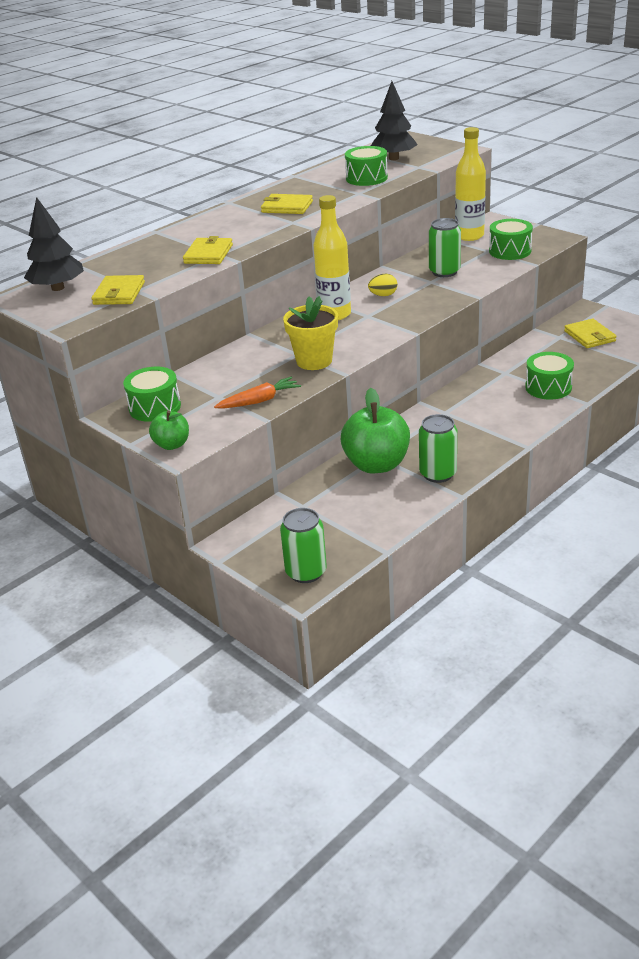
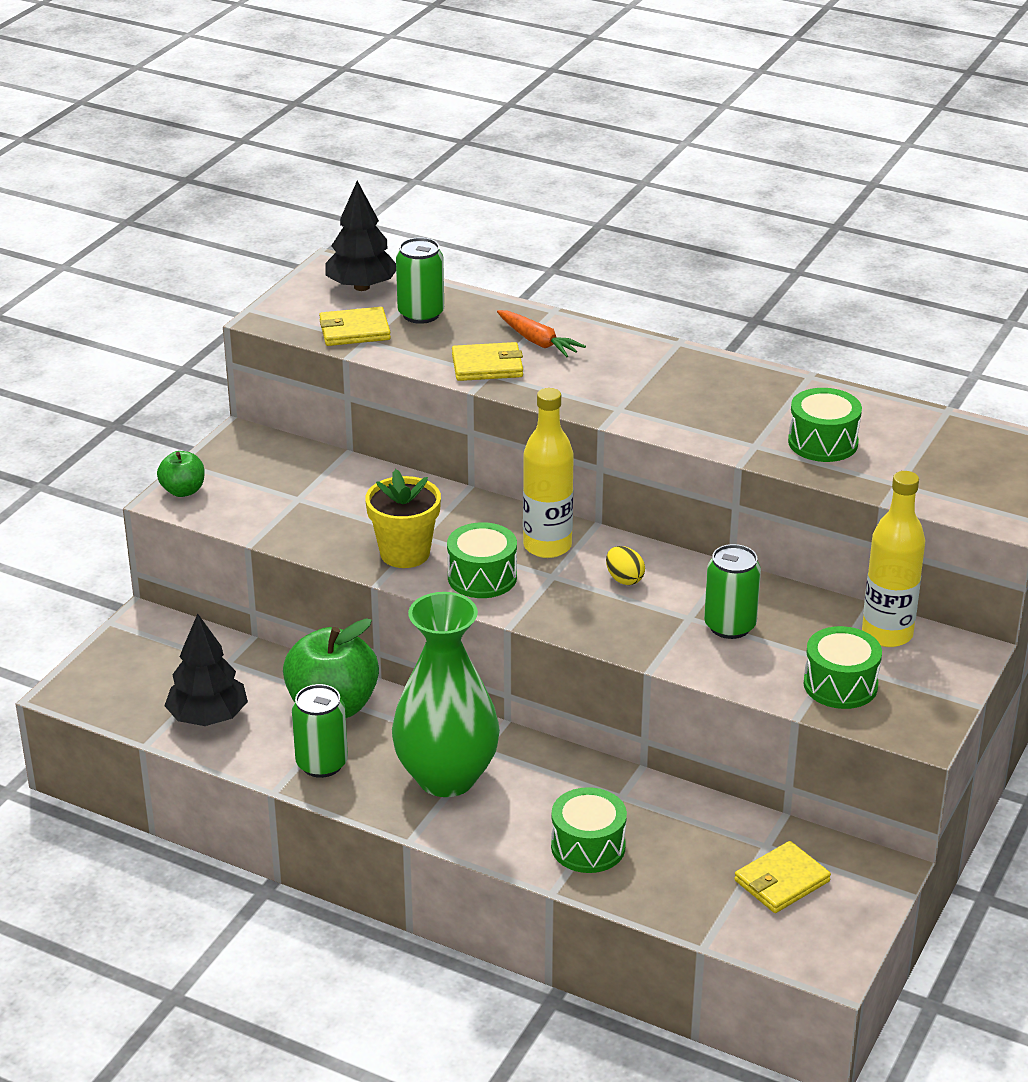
camera: 70 degrees right, 0 degrees up
(155, 407) = (263, 459): green drum -> green drum (482, 577)
(259, 401) = (293, 531): orange carrot -> orange carrot (538, 342)
(287, 207) = (674, 393): yellow wallet -> none
(306, 572) = (99, 690): green can -> green can (421, 314)
(394, 158) = (928, 454): black tree -> black tree (208, 717)
(469, 428) = (446, 777): none -> green vase

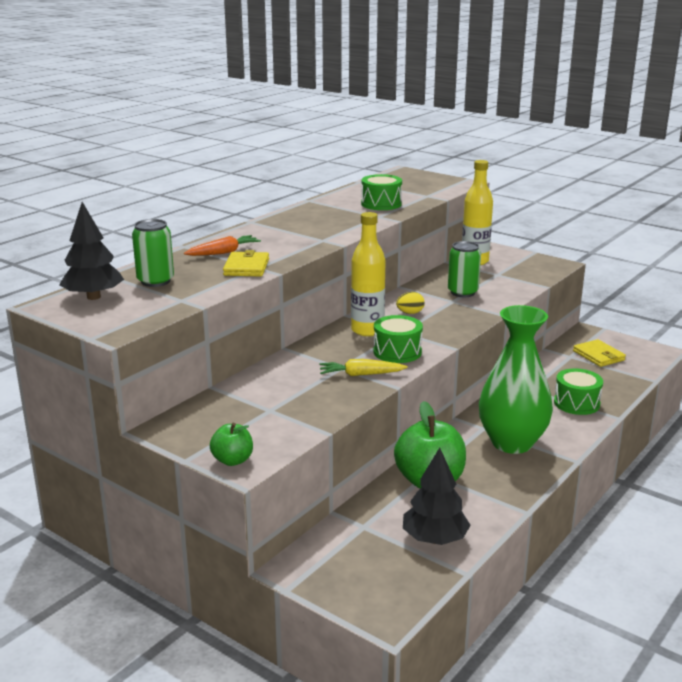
camera: 80 degrees left, 10 degrees down
(322, 764) = (495, 489): green can -> none
(354, 330) = (162, 303): yellow wallet -> none
(405, 553) = (361, 374): yellow flower pot -> yellow carrot
(840, 685) = (518, 275): green drum -> none

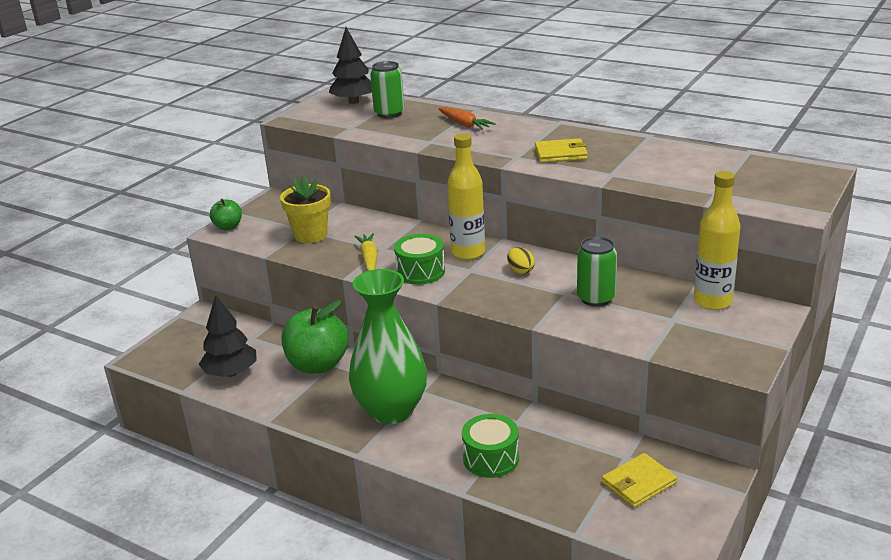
camera: 85 degrees right, 5 degrees up
(246, 267) = (429, 137): yellow wallet -> yellow wallet (561, 154)
(288, 405) = (310, 235): none -> yellow flower pot
(381, 204) = (660, 171): green drum -> none

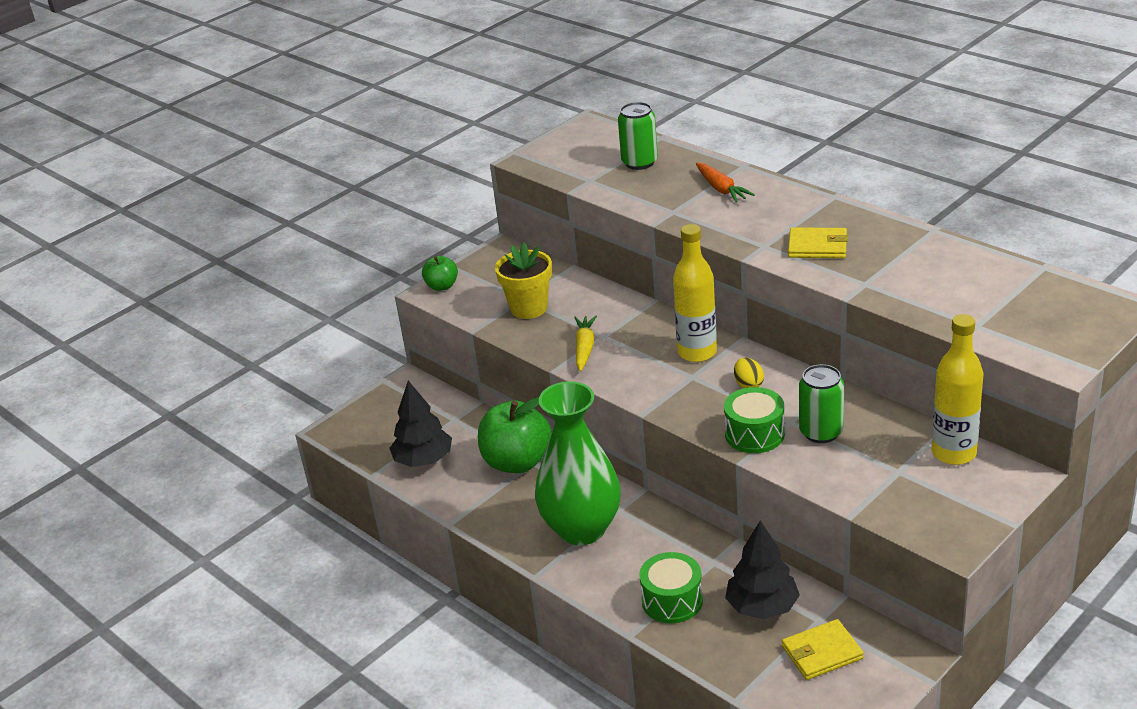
camera: 15 degrees right, 5 degrees up
(353, 102) = (604, 140): black tree -> black tree (762, 607)
(420, 272) = (636, 372): green drum -> green drum (754, 434)

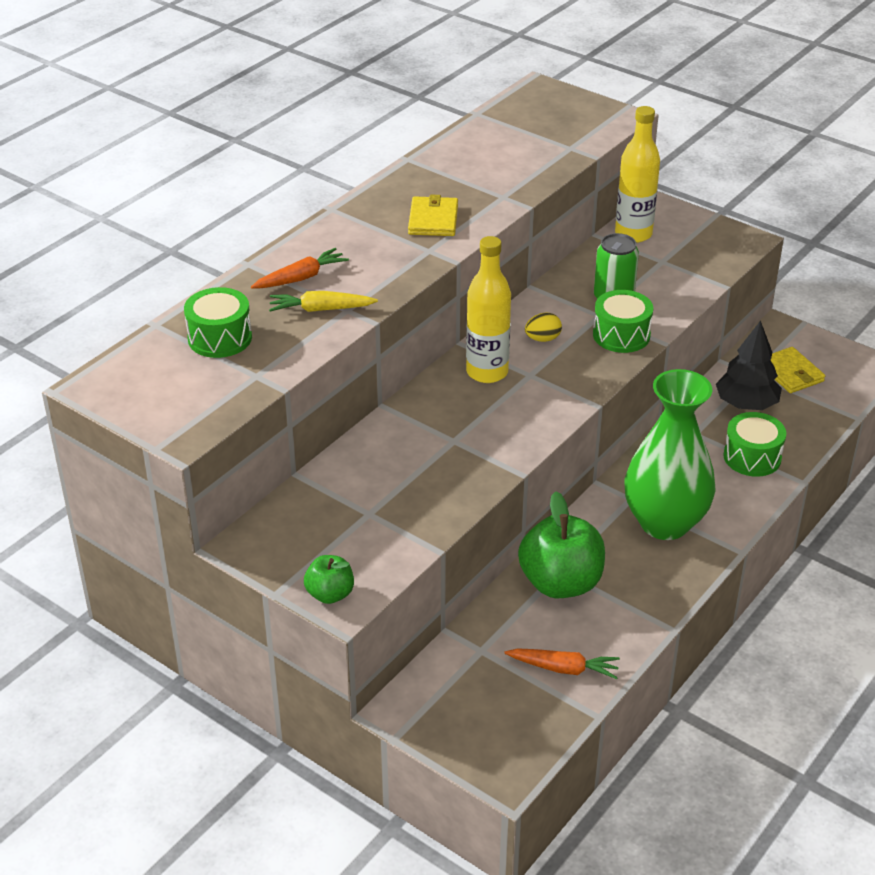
camera: 100 degrees left, 5 degrees up
(423, 460) = (563, 668): black tree -> orange carrot
(529, 308) = (391, 505): yellow flower pot -> none
(584, 348) = (478, 453): yellow carrot -> yellow carrot (321, 309)
(639, 162) = (220, 338): green can -> green drum

